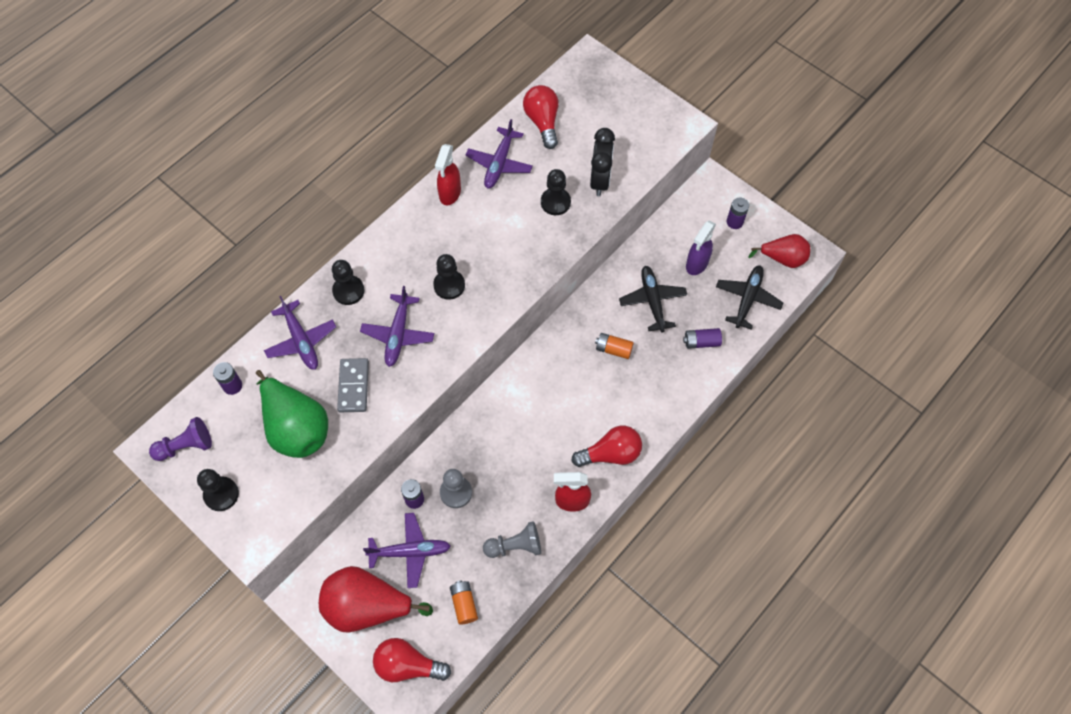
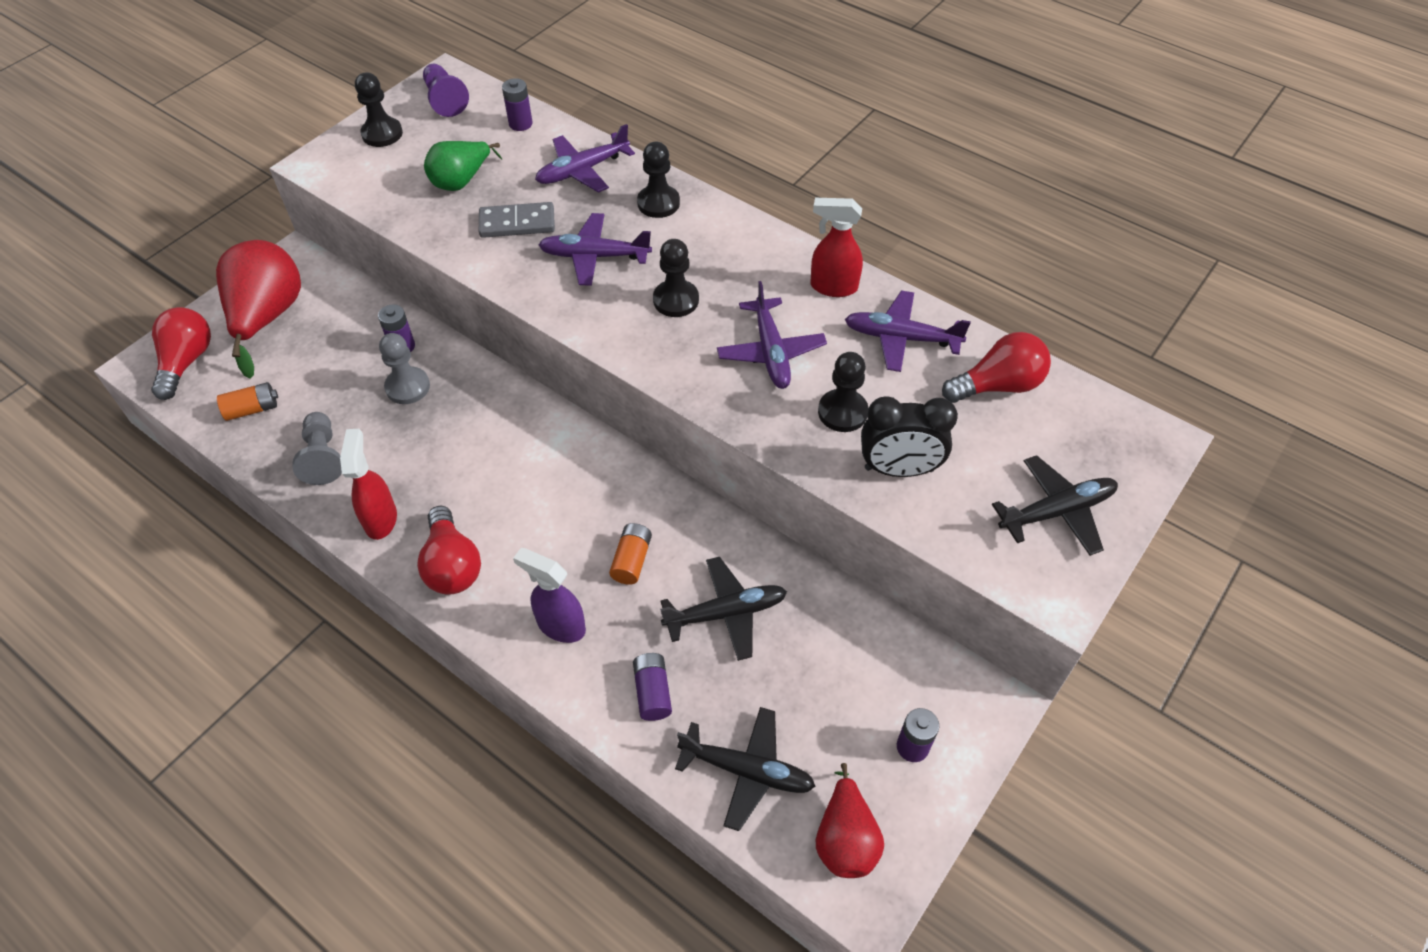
camera: 85 degrees right, 10 degrees down
(296, 428) = (461, 181): green pear -> green pear, size x0.62
(409, 552) = (332, 349): purple plane -> purple plane (770, 351)
(633, 114) = (1056, 512): none -> black plane
(696, 264) = (808, 681): purple spray bottle -> purple spray bottle (560, 625)

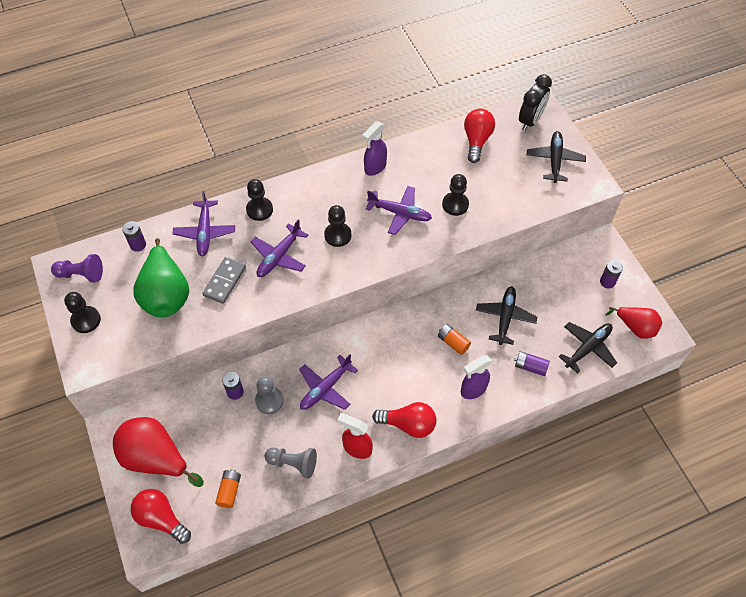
camera: 60 degrees left, 5 degrees up
(461, 181) = (166, 294): green pear -> green pear, size x1.62
(833, 287) = (375, 167): red spray bottle -> purple spray bottle
(899, 469) = (500, 201): black clock -> black clock (530, 121)
(901, 338) = (426, 159): purple plane -> purple plane (325, 388)

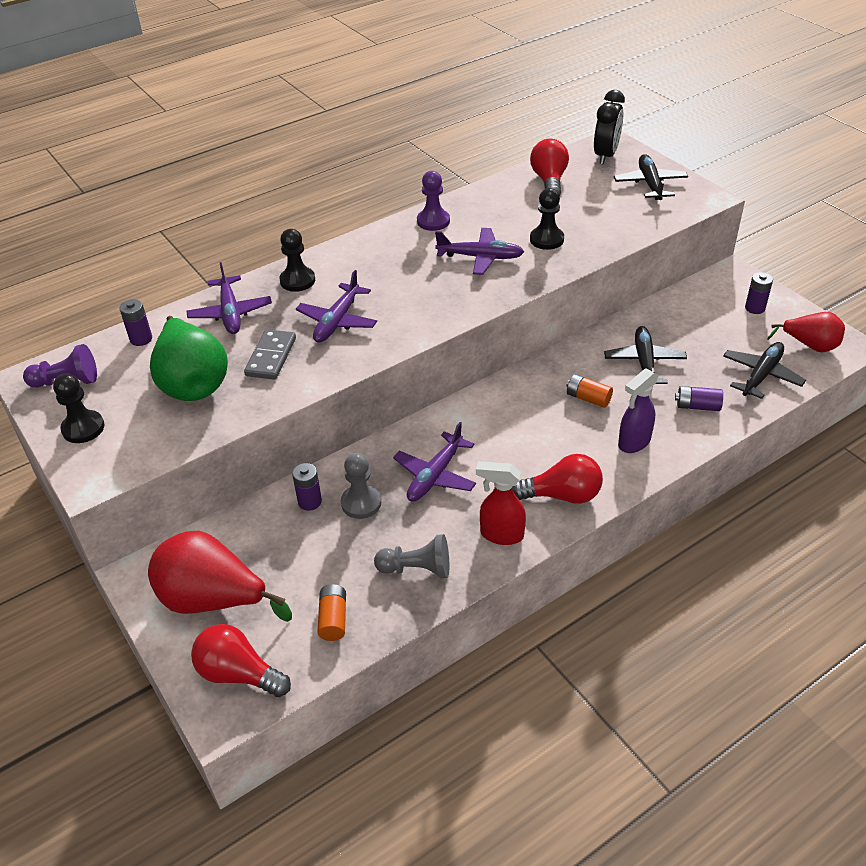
camera: 10 degrees left, 15 degrees down
(338, 235) = (408, 289): black pawn -> none
(375, 167) = (433, 221): purple spray bottle -> purple pawn

